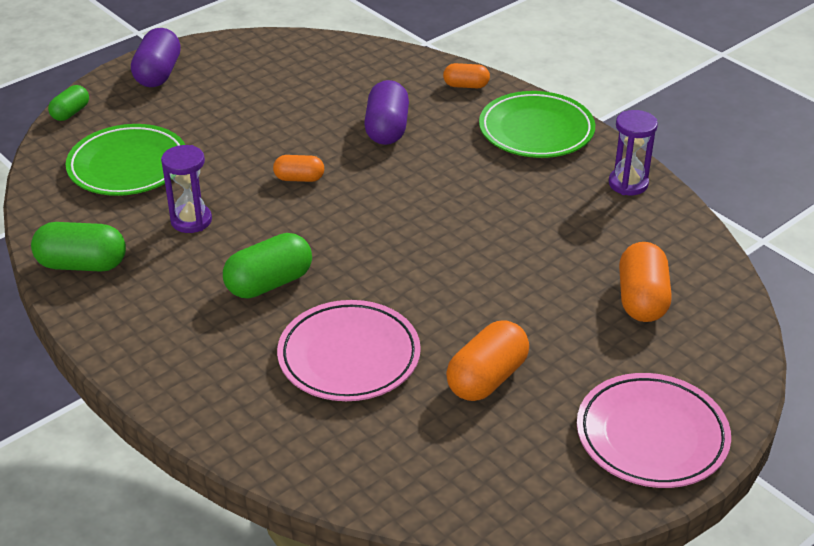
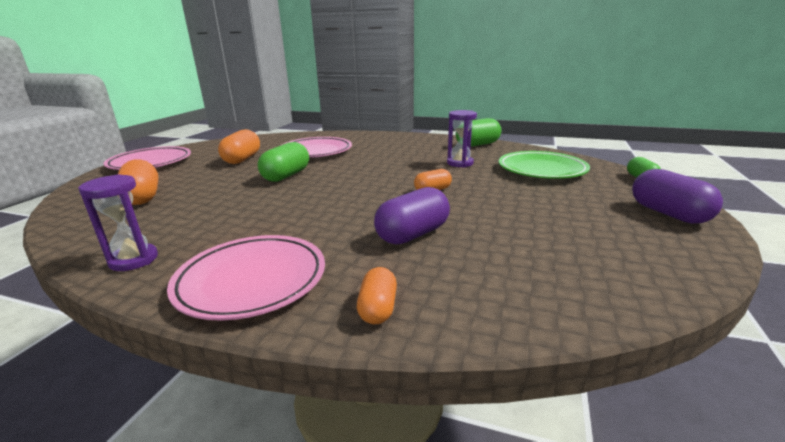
camera: 150 degrees right, 15 degrees down
(269, 283) = (382, 157): green capsule -> green capsule (286, 176)
(387, 129) = (413, 234): purple capsule -> purple capsule turned 75 degrees clockwise
(466, 85) = (378, 308): orange capsule -> orange capsule turned 60 degrees counterclockwise
(536, 131) = (252, 281): green plate -> pink plate

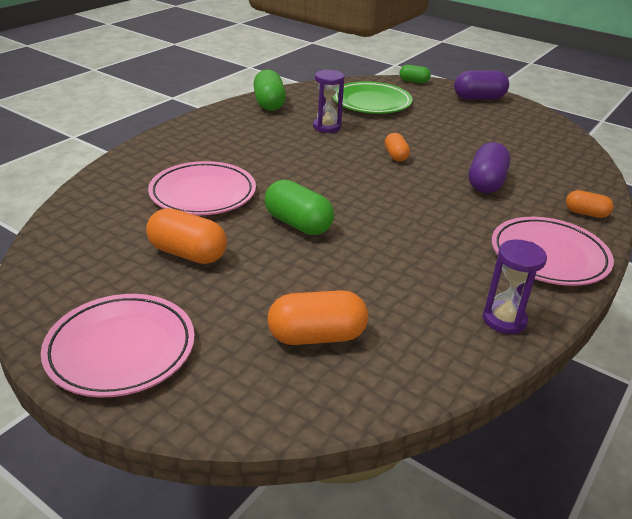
camera: 75 degrees left, 10 degrees up
(413, 234) = (486, 183): purple capsule -> purple capsule turned 45 degrees clockwise

